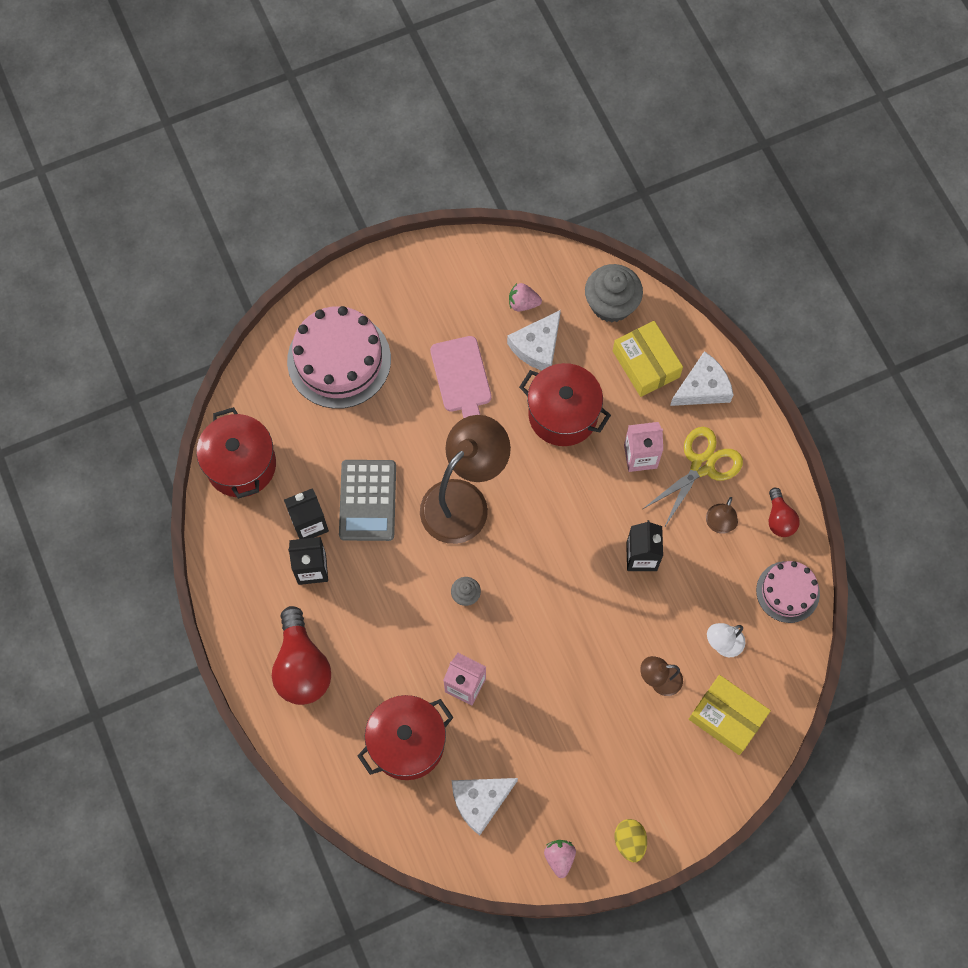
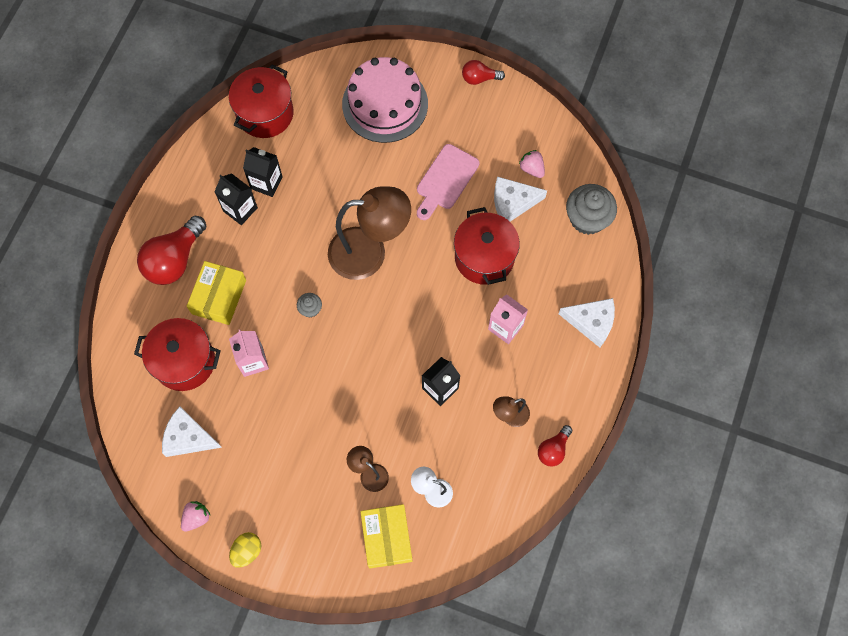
camera: 45 degrees right, 0 degrees up
(367, 500) = (313, 200): grey calculator -> none
(397, 264) = (479, 78): none -> red light bulb
(646, 364) = (570, 274): yellow box -> yellow box (219, 297)
(702, 465) = (539, 369): yellow scissors -> none
(787, 592) = (509, 500): pink cake -> none

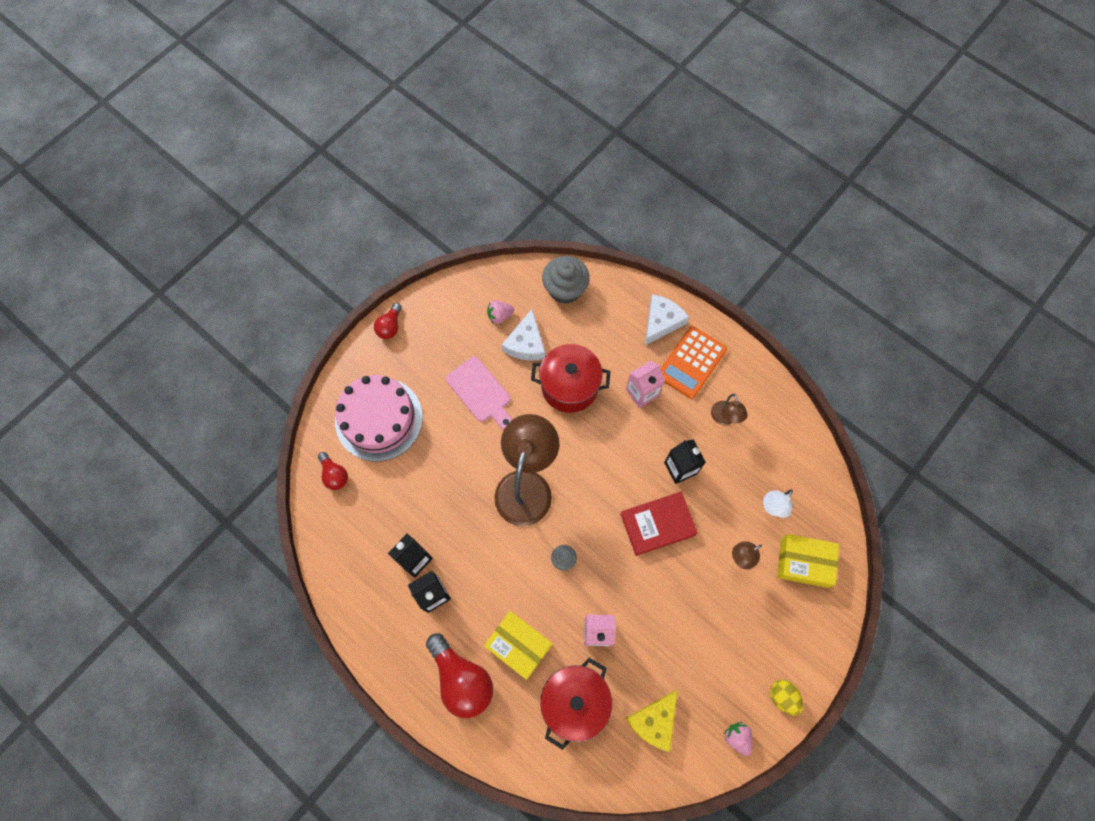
camera: 70 degrees left, 0 degrees up
(188, 437) = (654, 721): white cheese -> yellow cheese
(265, 113) = (338, 536): red pot -> none
(374, 384) = (657, 524): none -> red book
(553, 449) = (765, 394): red light bulb -> red light bulb (334, 475)
(558, 365) = (691, 362): none -> orange calculator

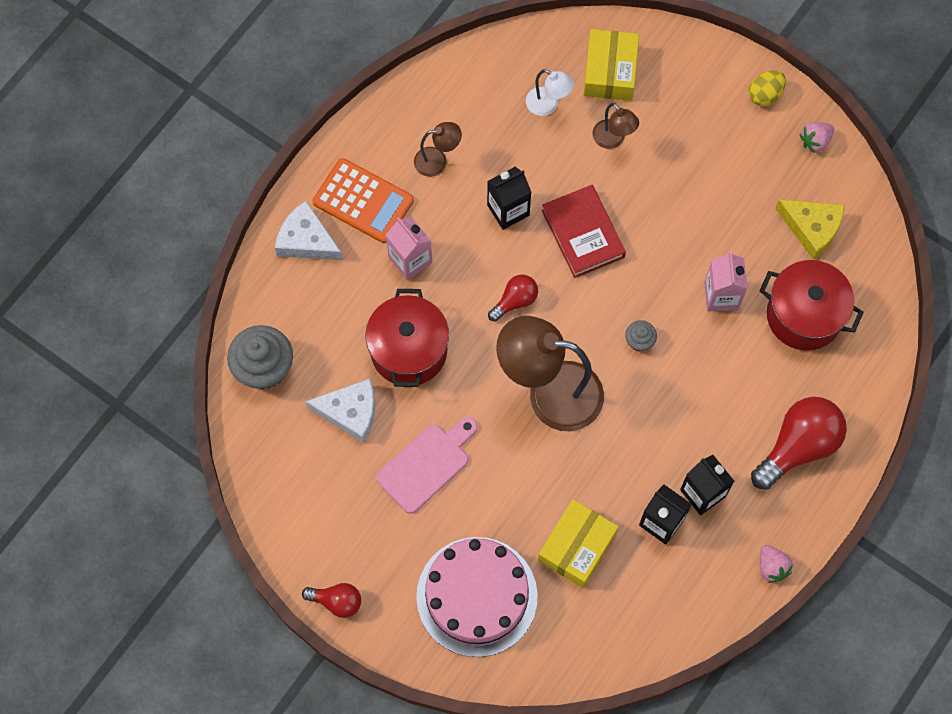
camera: 95 degrees left, 0 degrees up
(334, 475) = (561, 644): red light bulb -> red light bulb (515, 301)
(499, 316) = (310, 451): pink strawberry -> pink strawberry (772, 567)
(518, 645) = (749, 384): yellow box -> yellow box (577, 547)

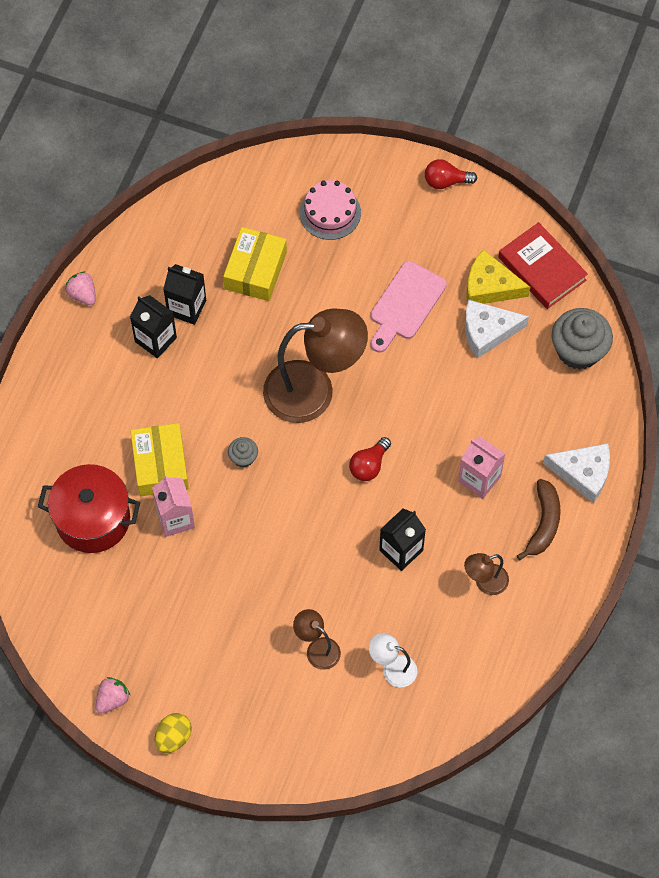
camera: 165 degrees right, 5 degrees down
(363, 201) = (543, 524): orange calculator -> brown banana
(408, 350) = (453, 396): red pot -> none
(477, 596) = (330, 212): pink cake -> pink cake, size x0.58
(583, 233) = (322, 545): red book -> red book (542, 269)
(610, 71) = (339, 722): yellow box -> yellow box (160, 465)
(798, 446) = (77, 399): red light bulb -> none
(812, 228) = (100, 607): yellow cheese -> yellow cheese (490, 286)

